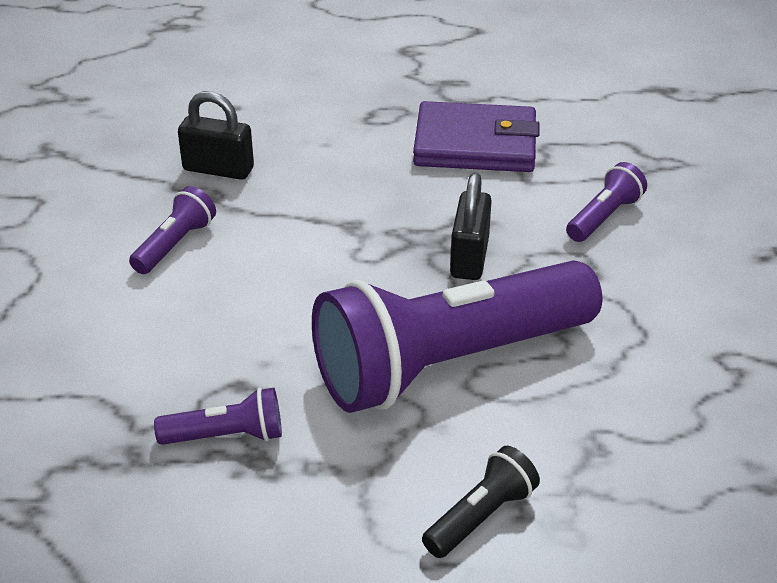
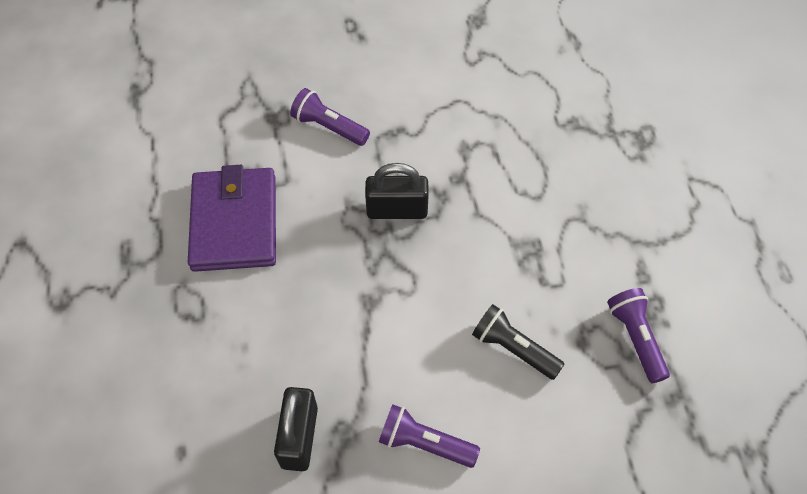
camera: 100 degrees left, 20 degrees up
(449, 363) = (520, 209): purple flashlight -> none
(480, 516) = (650, 177): black flashlight -> black flashlight (513, 348)

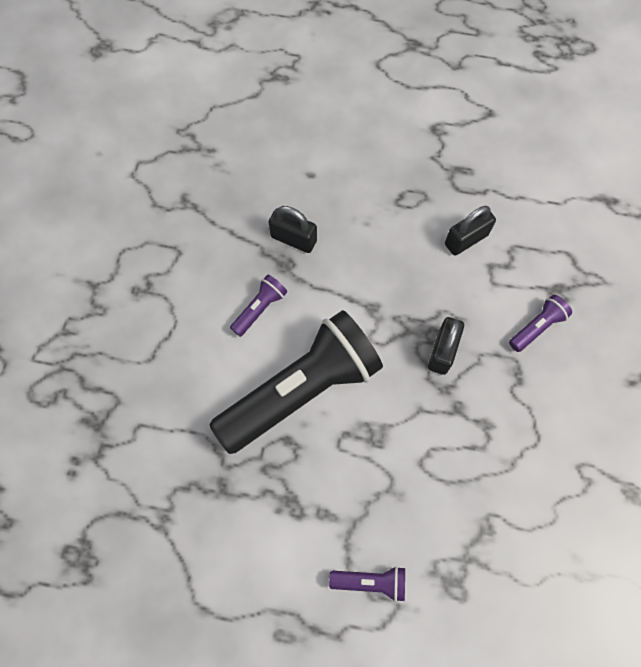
camera: 110 degrees right, 10 degrees up
(234, 223) = (466, 239): purple wallet -> black padlock
(513, 348) = (301, 390): black flashlight -> black flashlight, size x2.48
(635, 338) = (275, 480): purple flashlight -> purple flashlight (370, 581)

